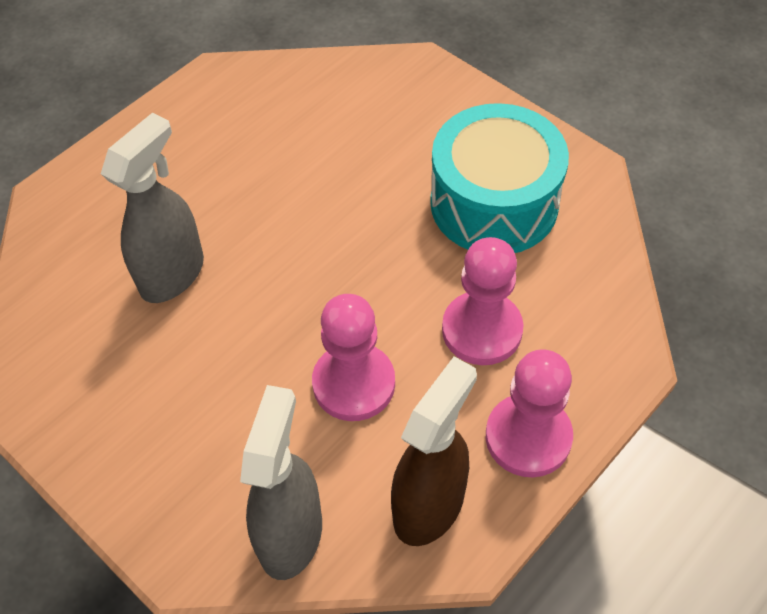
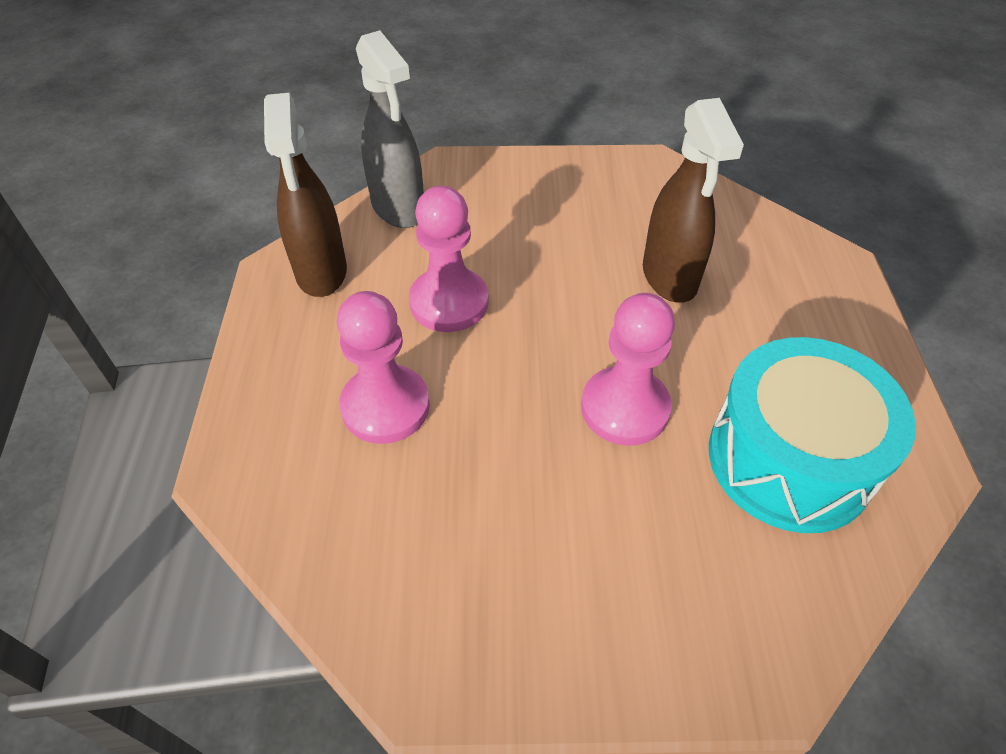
camera: 135 degrees right, 5 degrees down
(173, 274) = (669, 278): grey spray bottle -> brown spray bottle
(494, 203) = (487, 541): turquoise drum -> turquoise drum (789, 459)
(528, 437) = (280, 355): pink pawn -> pink pawn (625, 408)

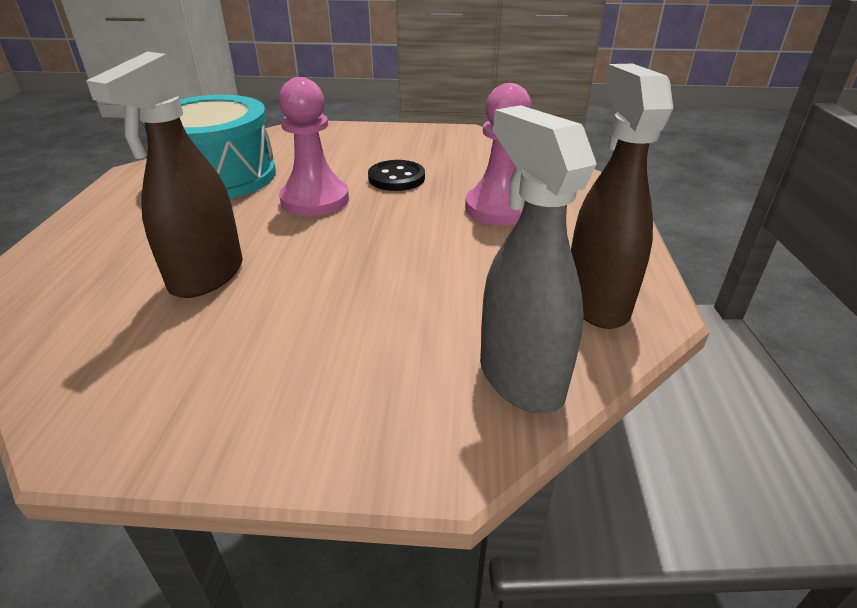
camera: 175 degrees left, 15 degrees down
(449, 302) = (448, 268): pink pawn -> none
(529, 474) = (396, 178): none -> black button
(669, 278) = (206, 277): brown spray bottle -> brown spray bottle turned 150 degrees counterclockwise

